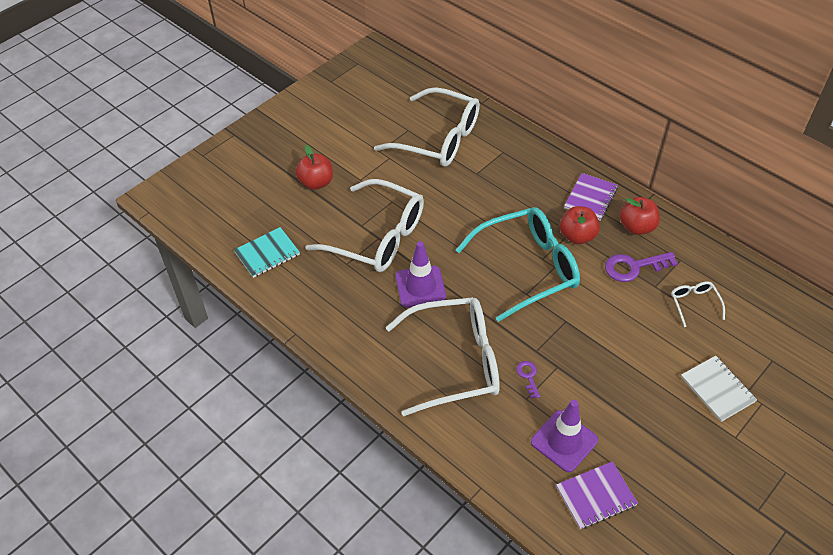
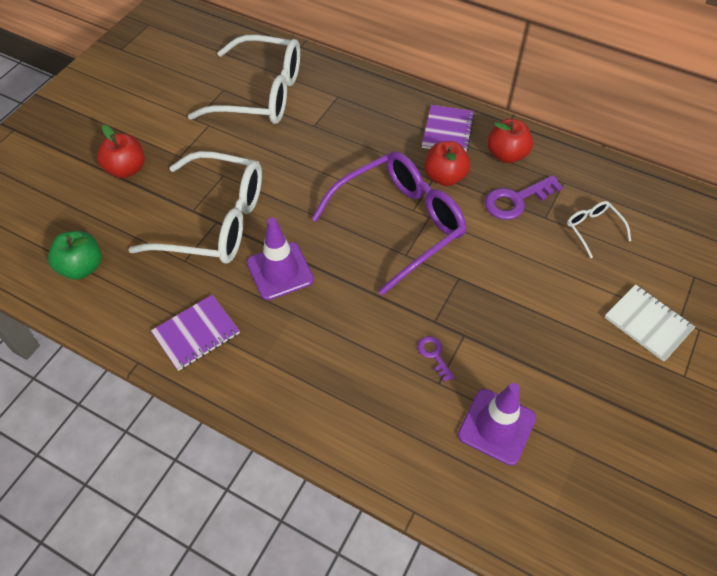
camera: 15 degrees left, 5 degrees up
(267, 254) = (82, 267): turquoise notebook -> green apple
(455, 362) = (344, 355): white glasses -> none
(528, 268) = (399, 224): turquoise glasses -> purple glasses
(596, 496) = (552, 488): purple notebook -> purple notebook (196, 333)

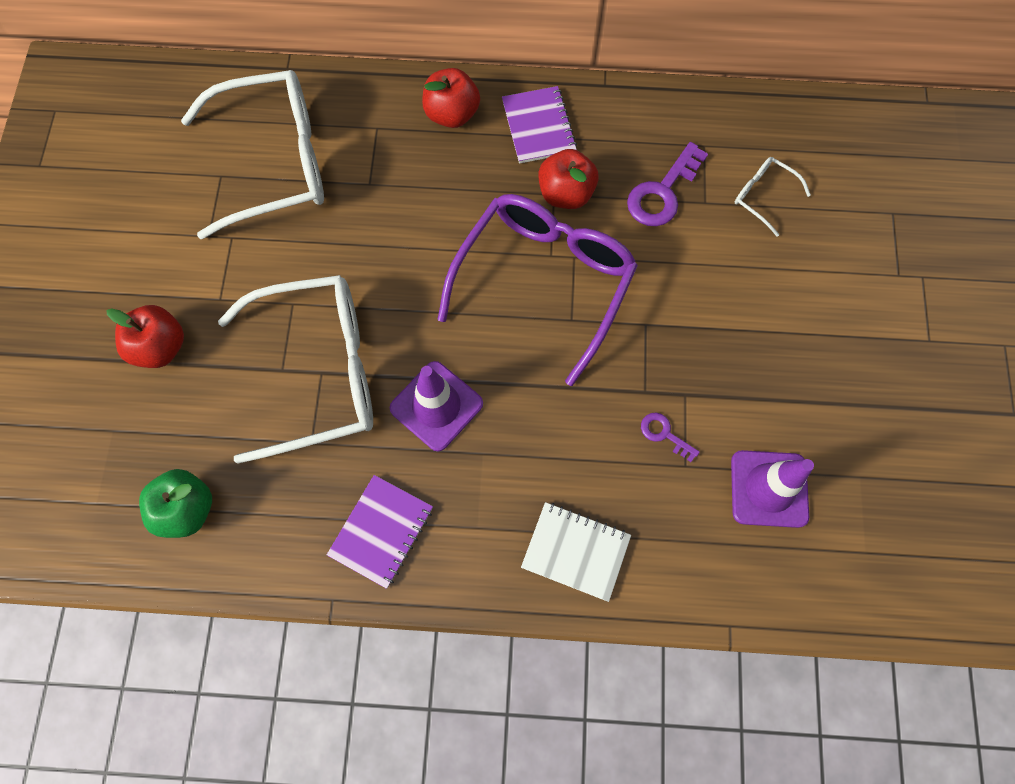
camera: 25 degrees left, 15 degrees up
(506, 155) = (623, 133): red apple -> red apple (452, 114)
(648, 323) = (869, 293): white notebook -> white notebook (575, 551)

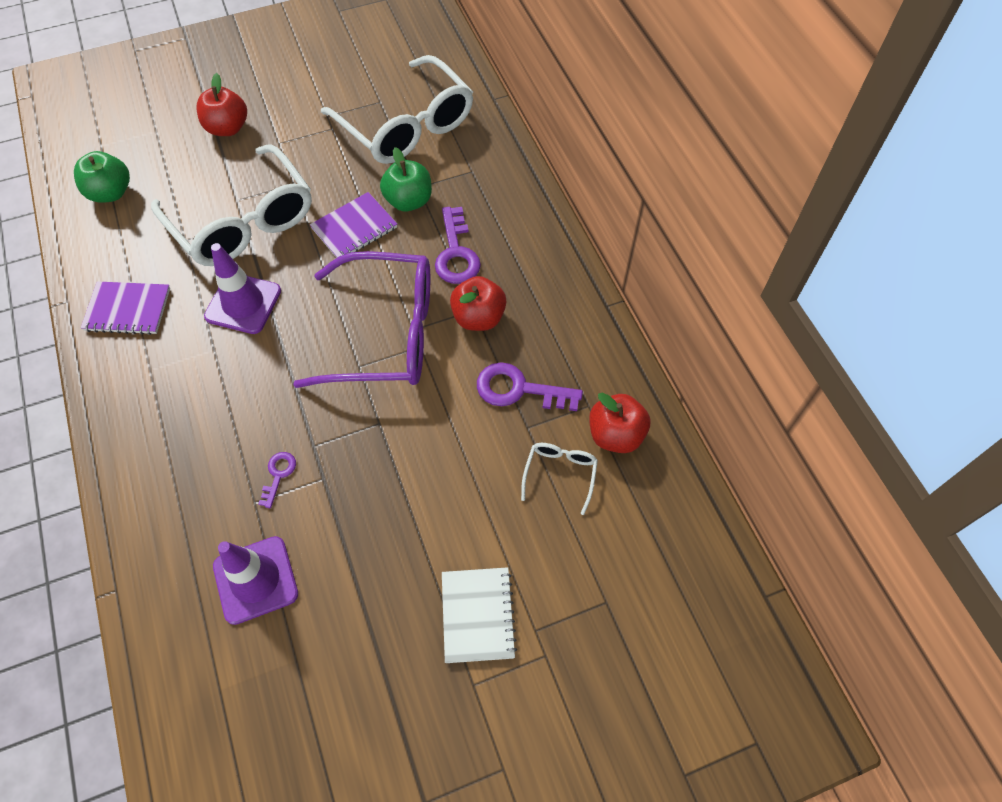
camera: 65 degrees right, 10 degrees down
(384, 200) = (408, 201): none -> green apple
(452, 114) = (512, 212): red apple -> red apple (615, 435)
(476, 182) = (456, 253): none -> purple key
(538, 127) = (534, 274): purple notebook -> purple notebook (354, 228)
(575, 551) = (149, 445): white notebook -> white notebook (477, 615)

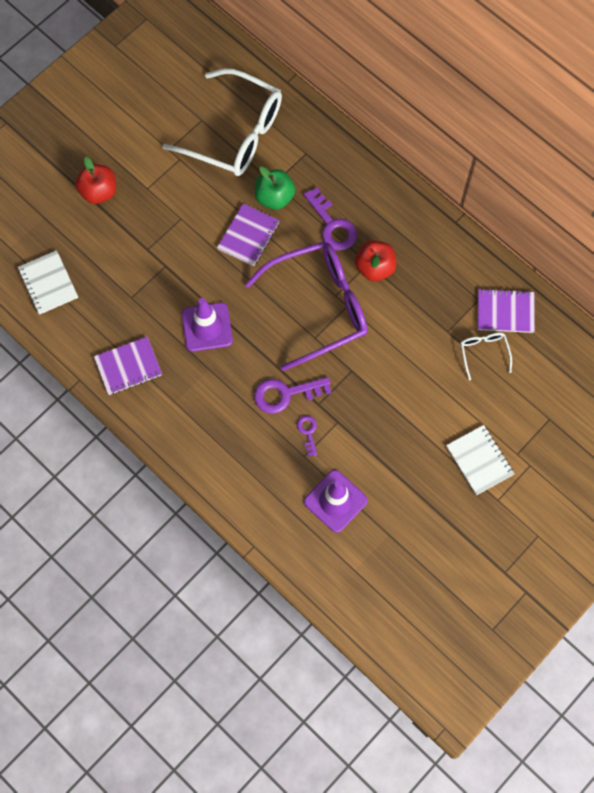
camera: 25 degrees left, 10 degrees up
(111, 193) = (48, 283): green apple -> white notebook
(243, 222) = (165, 265): white glasses -> none
(519, 389) = (429, 307): purple key -> purple key (286, 394)
(615, 435) = (505, 312): red apple -> purple notebook

